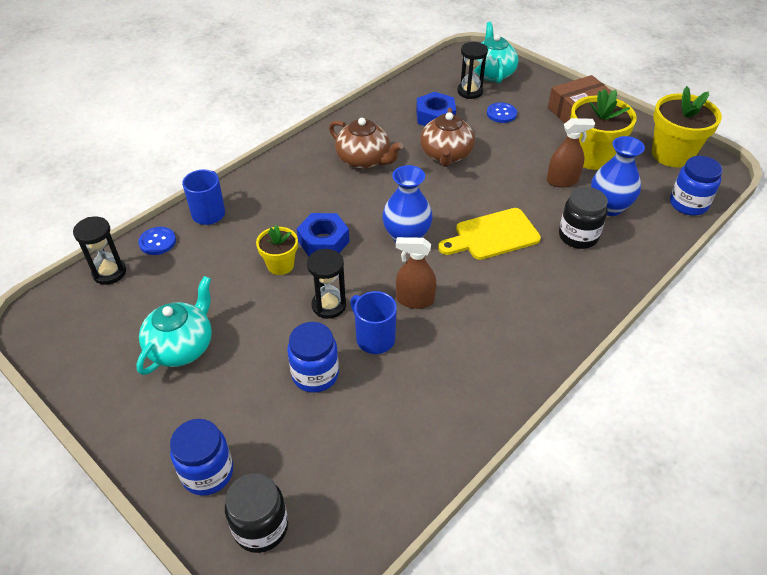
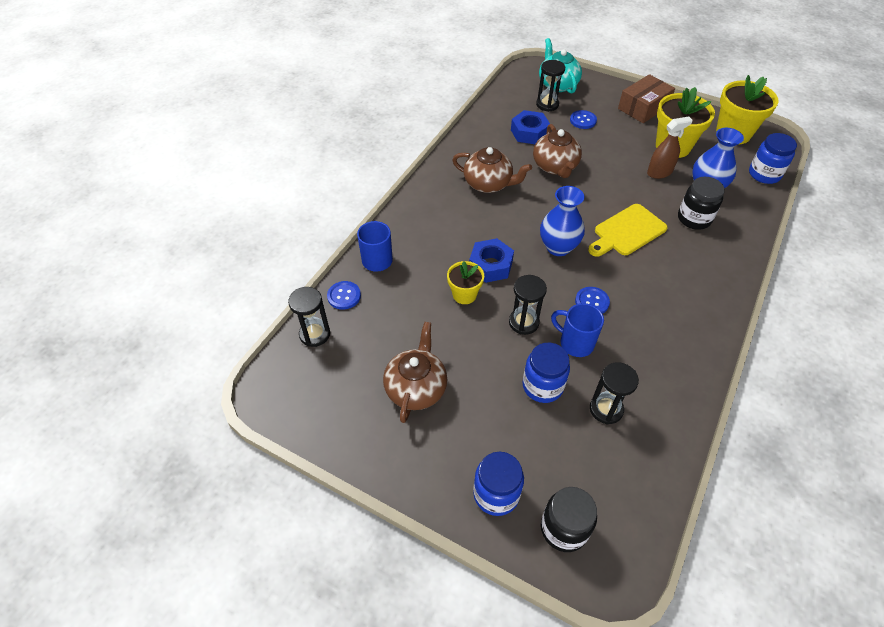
camera: 15 degrees left, 5 degrees up
(182, 346) = (416, 388): turquoise teapot -> brown teapot
(372, 414) = (606, 409): none -> black hourglass
(415, 300) = (592, 302): brown spray bottle -> blue button

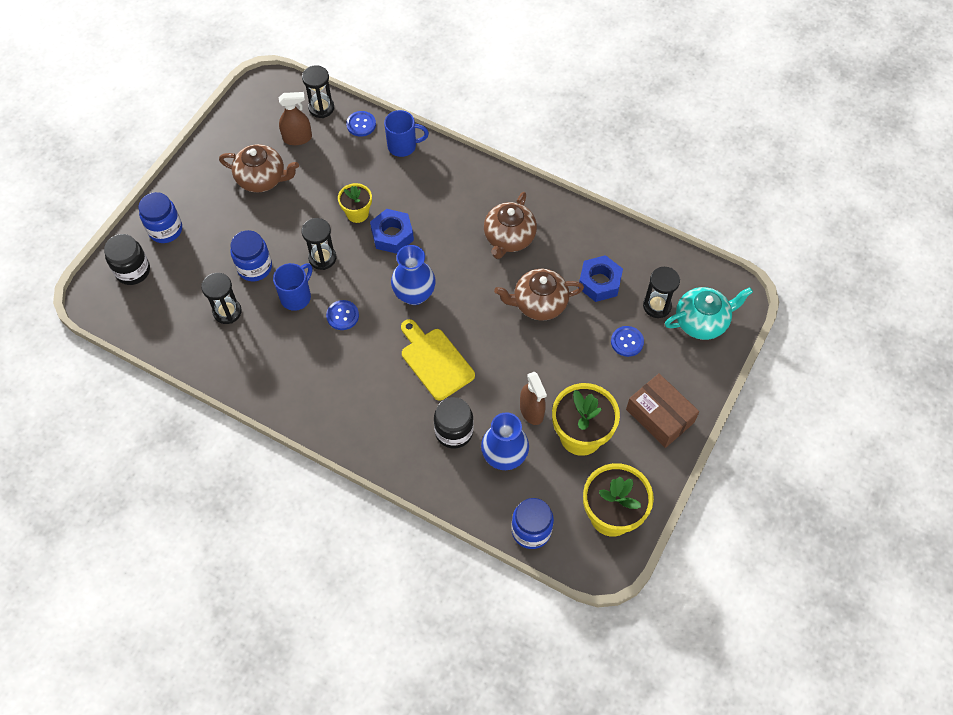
camera: 90 degrees right, 10 degrees up
(358, 355) = (297, 138): none -> brown spray bottle

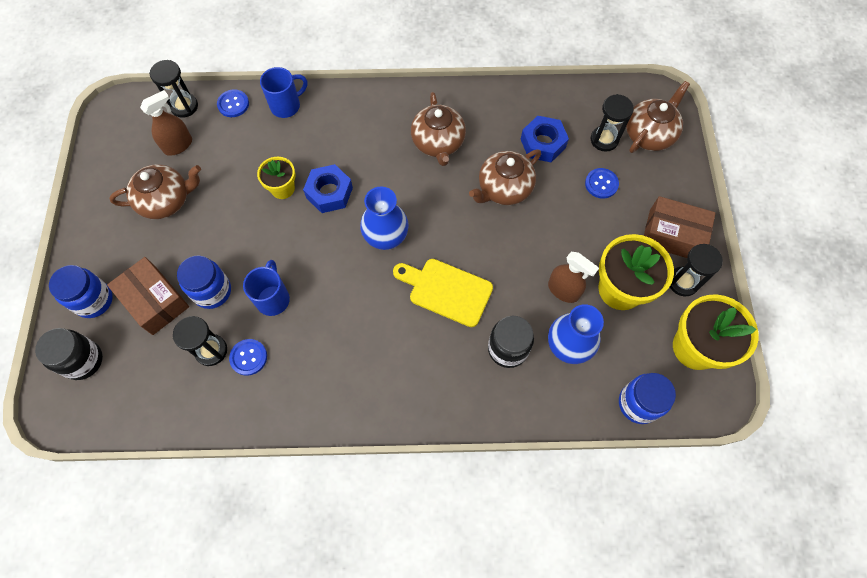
camera: 30 degrees left, 5 degrees up
(208, 253) = (154, 301): none -> brown box
(322, 258) = (275, 248): black hourglass -> black hourglass (683, 282)
(342, 316) = (330, 294): blue button -> blue button (248, 357)
(702, 321) = (649, 134): turquoise teapot -> brown teapot

